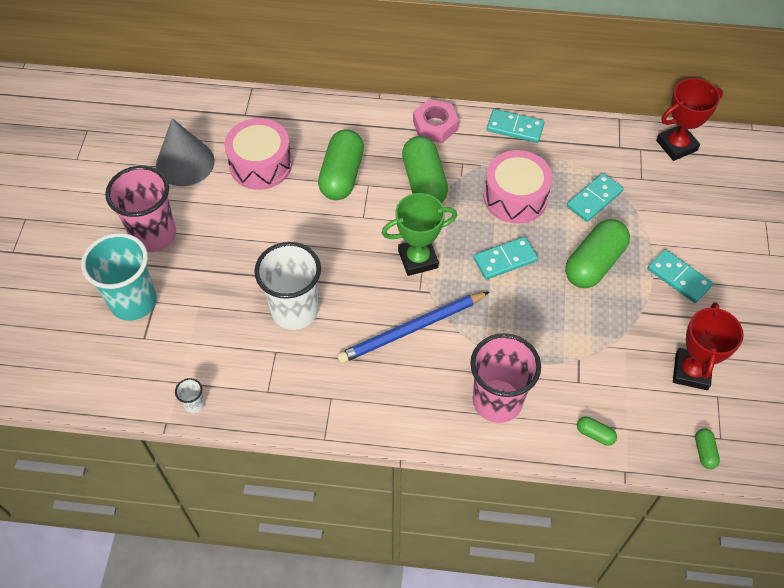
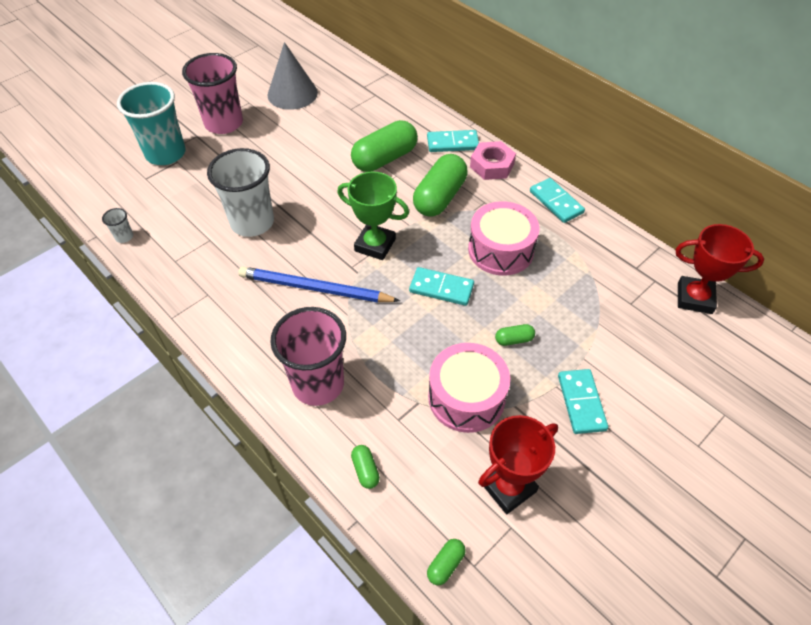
camera: 40 degrees right, 5 degrees down
(260, 164) = (338, 121): pink drum -> pink drum (466, 397)
(594, 199) = (568, 292): turquoise domino -> turquoise domino (452, 143)
(594, 263) = (514, 339): green capsule -> green capsule, size x0.44

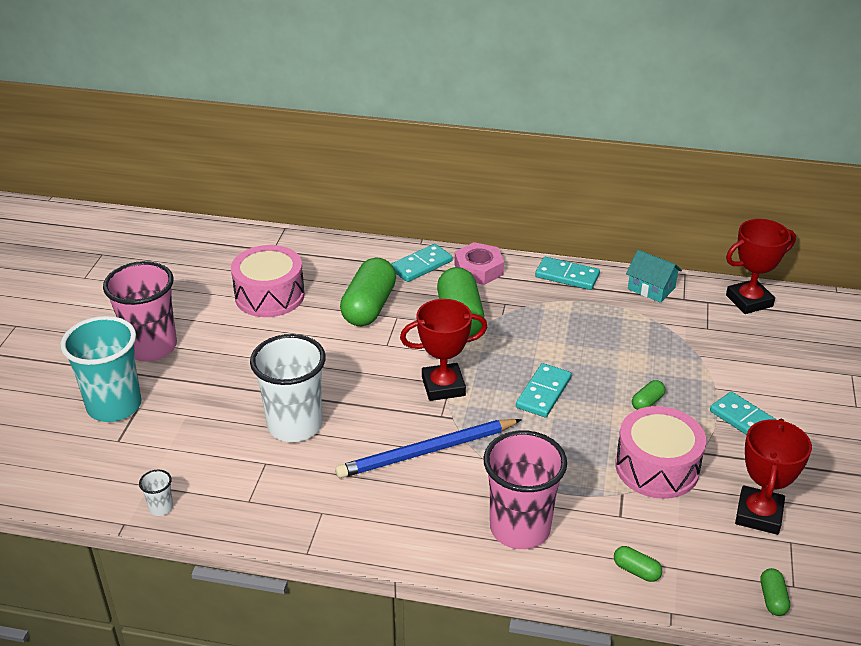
camera: 35 degrees left, 15 degrees down
(292, 93) = (200, 287): grey cone -> none
(375, 245) = (443, 386): green trophy -> red trophy
(441, 288) = (543, 393): turquoise domino -> turquoise domino turned 45 degrees counterclockwise
(500, 250) = (561, 336): pink drum -> pink drum (269, 295)
(616, 245) = (651, 288): none -> turquoise house

